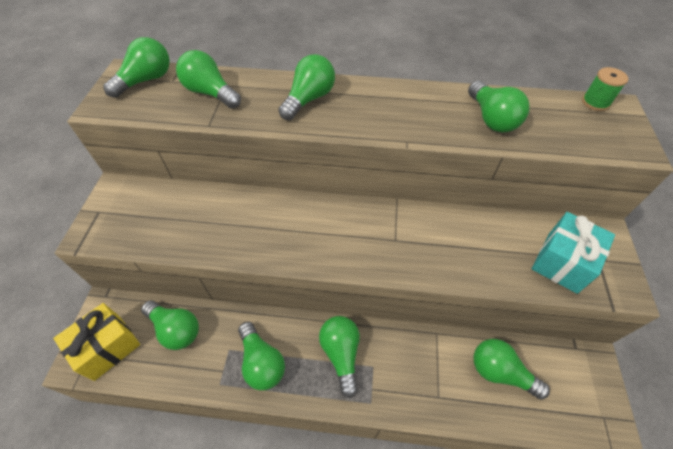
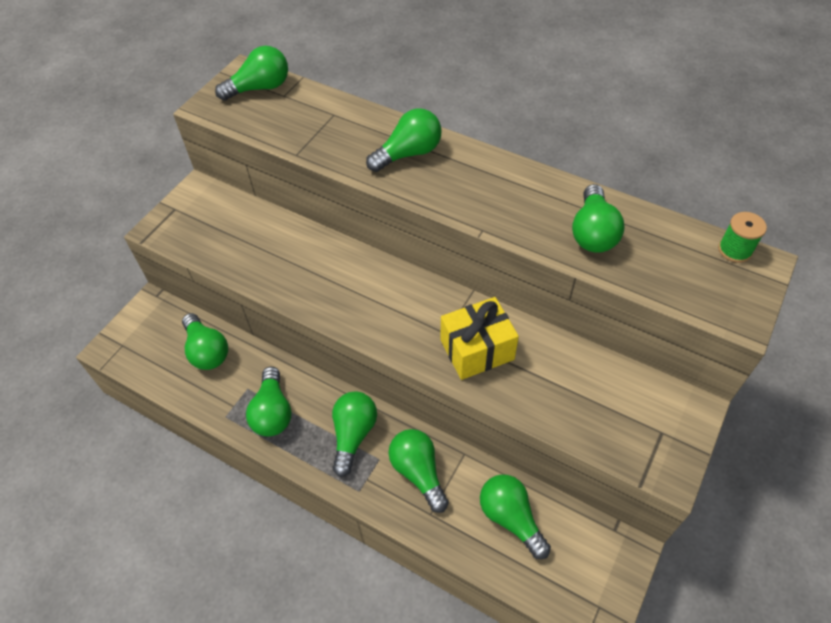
camera: 25 degrees right, 0 degrees up
(107, 347) = (141, 344): yellow gift -> yellow gift (477, 350)
(210, 93) = (314, 119): green light bulb -> green light bulb (418, 472)
(562, 262) = (616, 419): turquoise gift -> none

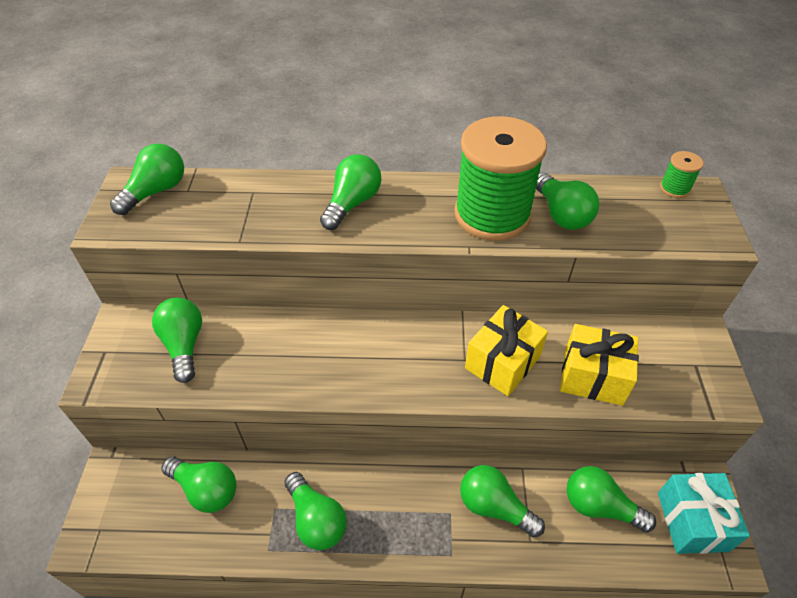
camera: 30 degrees left, 5 degrees down
(353, 435) = (411, 502): green light bulb -> green light bulb (184, 345)
(525, 209) = (492, 215): none -> green spool
(551, 398) = (593, 377): none -> yellow gift
(588, 573) = (692, 521): none -> turquoise gift

